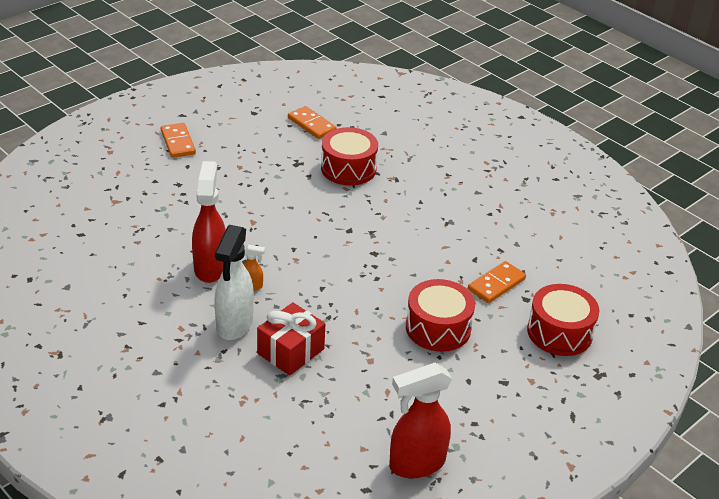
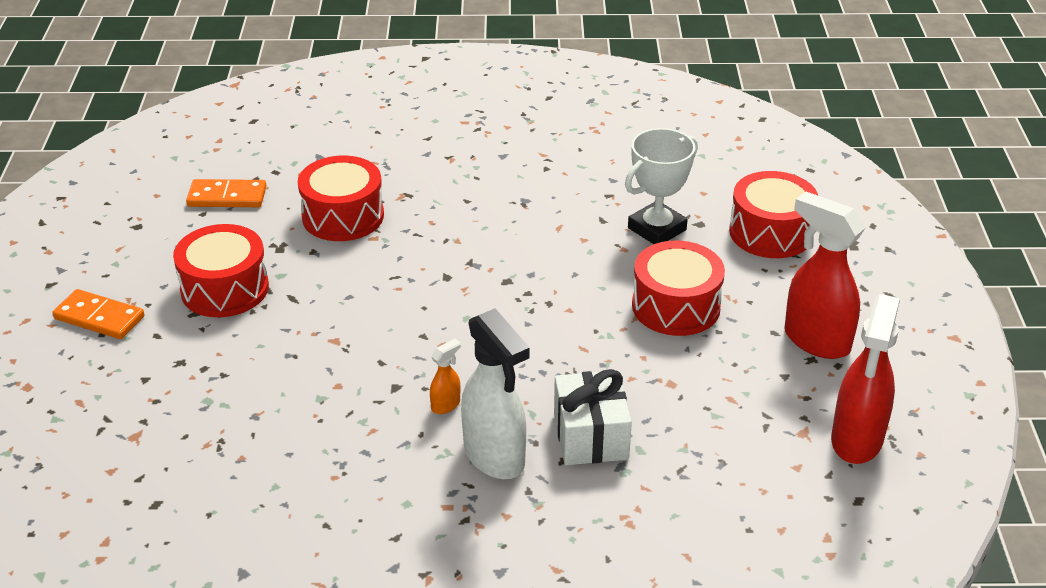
camera: 45 degrees left, 0 degrees up
(210, 267) = (371, 421): red spray bottle -> red spray bottle (815, 340)
(245, 165) = (225, 289): none -> red drum
(291, 351) = (591, 436): red gift -> white gift
(496, 284) = (657, 229): orange domino -> white trophy

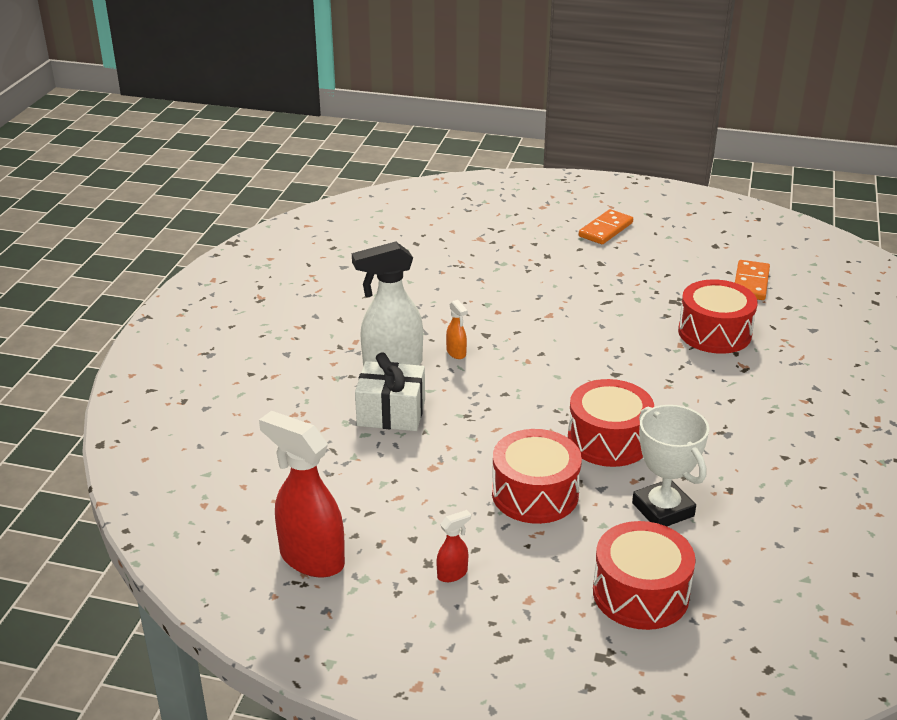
camera: 105 degrees right, 5 degrees down
(225, 289) = (626, 275): red drum -> red drum (608, 440)
(815, 340) = (452, 574): red spray bottle -> red spray bottle, size x0.44

